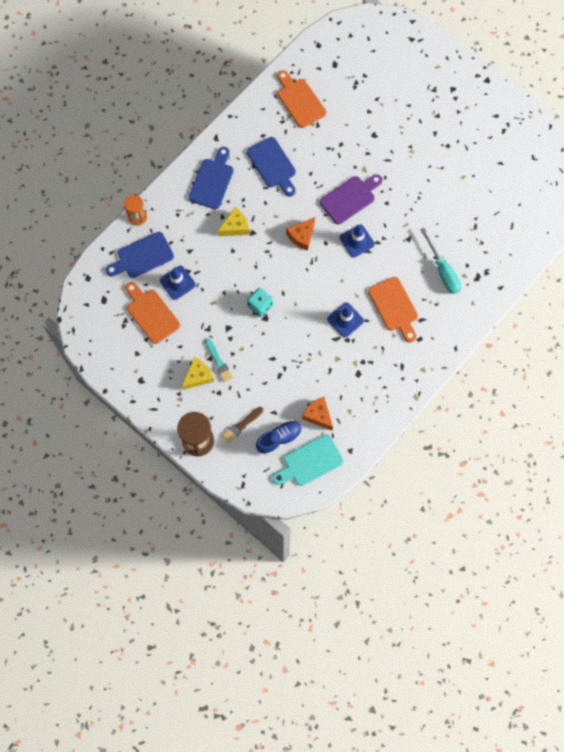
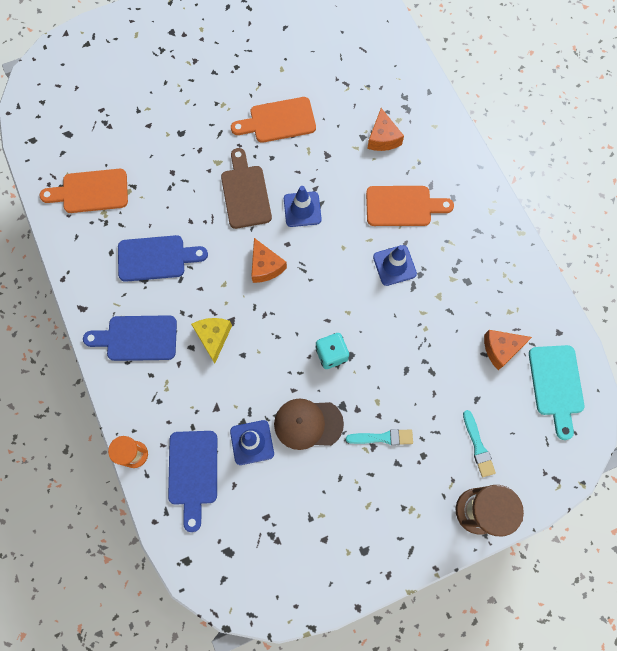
camera: 65 degrees left, 0 degrees up
(151, 314) = (278, 495): orange cutting board -> orange cutting board (278, 121)
(198, 376) = (390, 472): yellow cheese -> none
(206, 311) = (308, 424): none -> brown cap
(212, 181) = (137, 338): blue cutting board -> blue cutting board turned 45 degrees counterclockwise
(241, 425) = (478, 446): brown brush -> turquoise brush
(279, 439) = (513, 408): blue shoe -> none
(350, 198) = (245, 193): purple cutting board -> brown cutting board
(442, 271) = (383, 138): turquoise screwdriver -> orange cheese

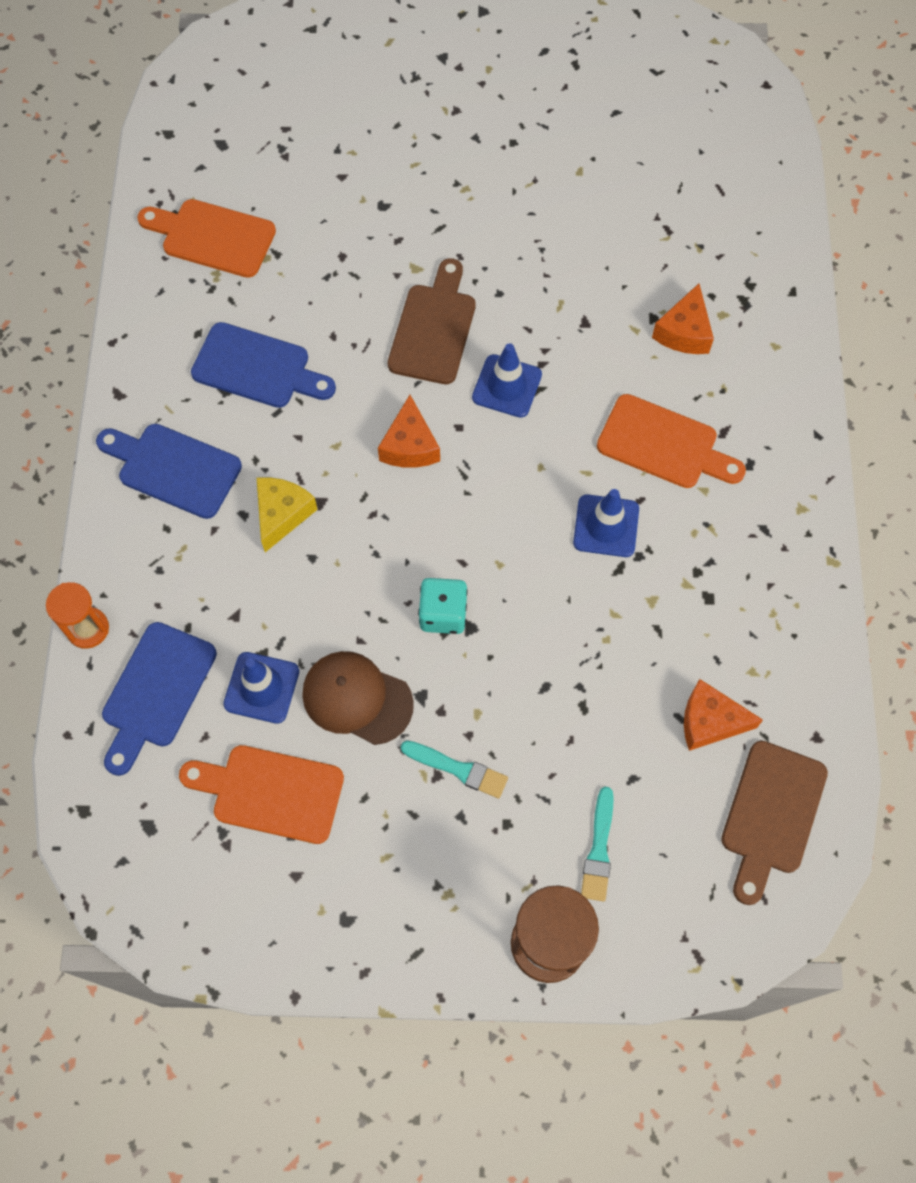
camera: 25 degrees right, 5 degrees down
(278, 121) = (536, 244): orange cutting board -> orange cutting board (270, 792)
(556, 385) = (771, 814): turquoise cutting board -> brown cutting board

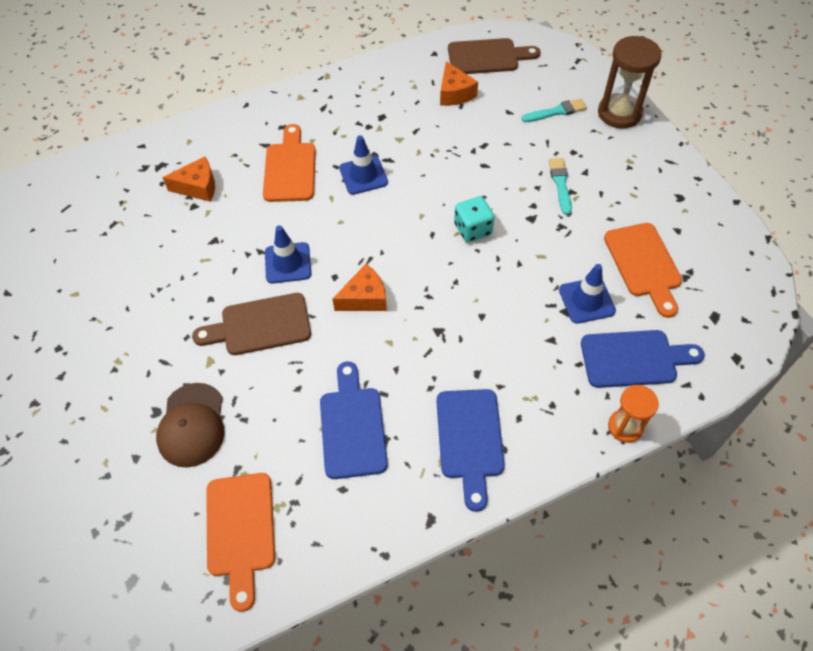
camera: 115 degrees left, 10 degrees down
(282, 514) = (462, 349): yellow cheese -> none
(357, 698) = (556, 248): brown cap -> brown cap (192, 425)

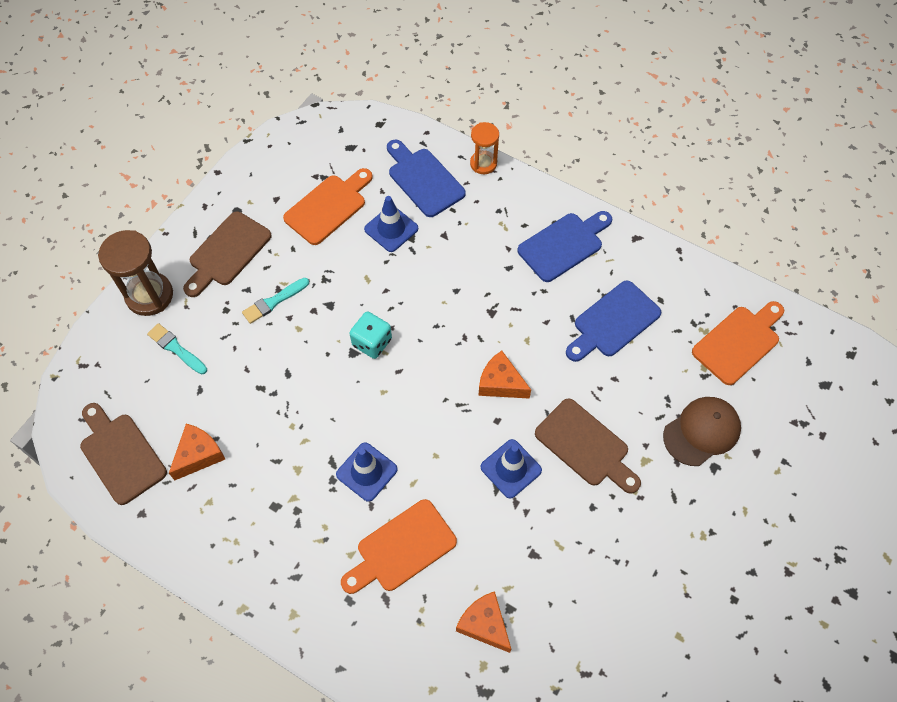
camera: 125 degrees left, 5 degrees up
(634, 174) = (227, 252): none -> brown cutting board

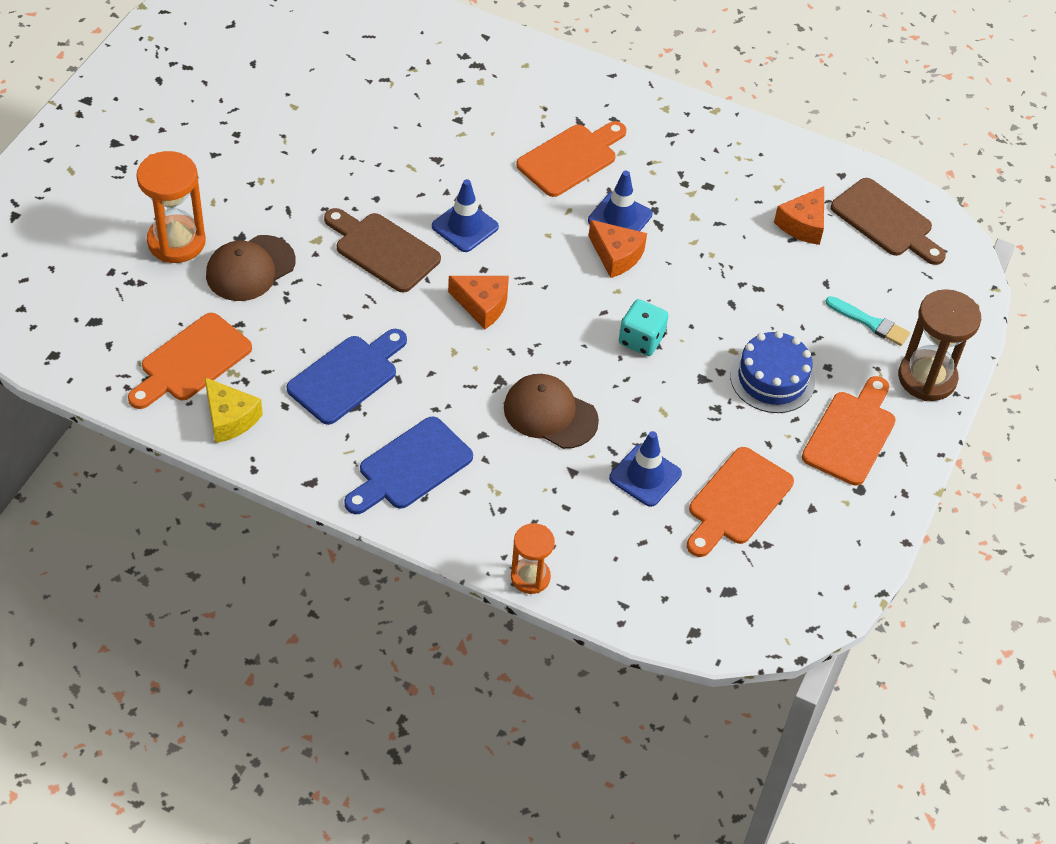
camera: 170 degrees right, 10 degrees down
(227, 252) = (851, 434): brown cutting board -> orange cutting board
(274, 302) = (772, 378): turquoise brush -> blue cake
(424, 179) = (613, 548): blue cutting board -> none
(455, 281) = (550, 414): none -> brown cap
(484, 624) = (482, 108): orange cheese -> orange cheese (616, 256)
(702, 291) = (229, 418): none -> yellow cheese
(771, 464) = (176, 242): none -> orange hourglass

